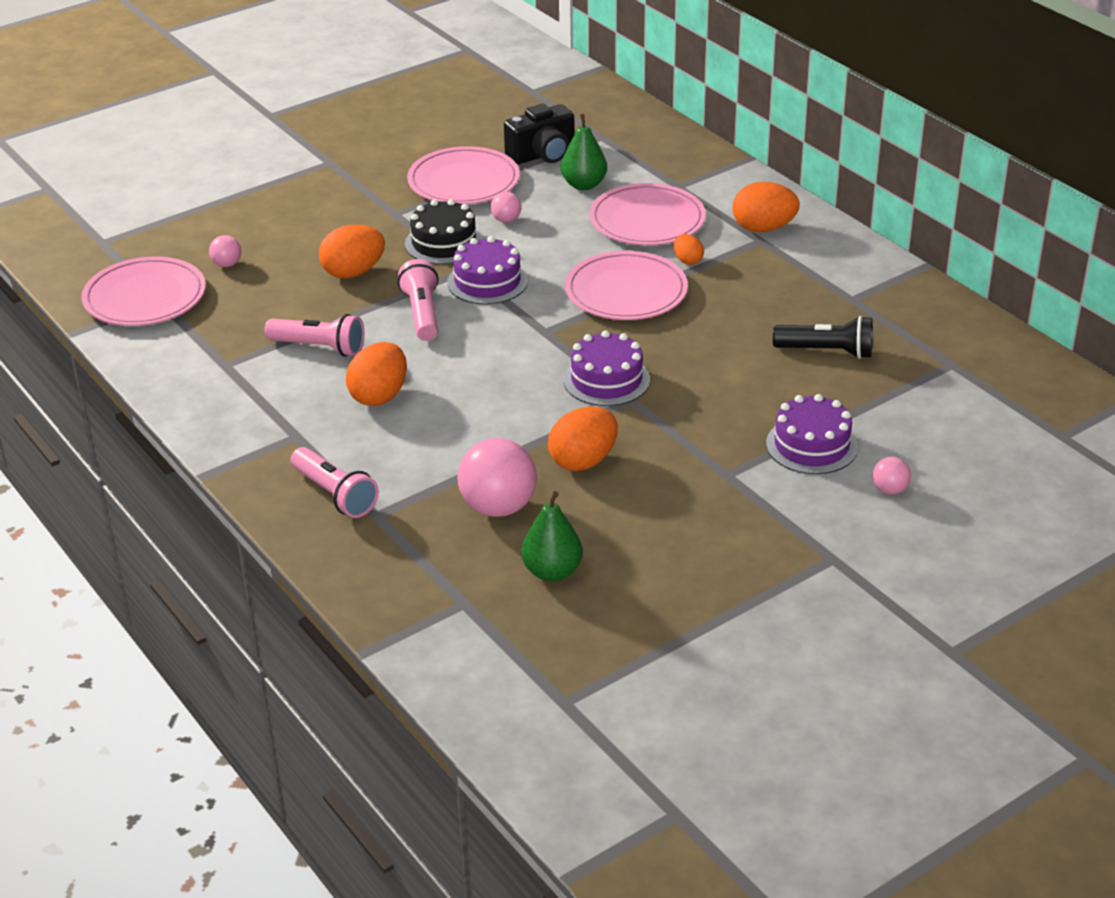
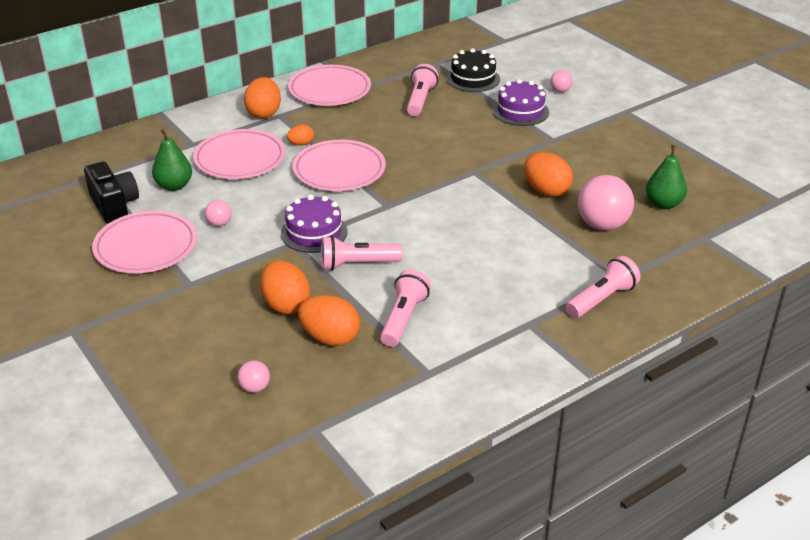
camera: 90 degrees left, 0 degrees up
(145, 298) = (307, 442): pink plate -> pink plate (329, 90)
(379, 396) = (473, 282): orange egg -> orange egg (330, 338)
(444, 243) = (248, 255): black cake -> black cake (473, 79)
(606, 380) = (451, 180): purple cake -> none
(827, 352) = (420, 100): black flashlight -> pink flashlight

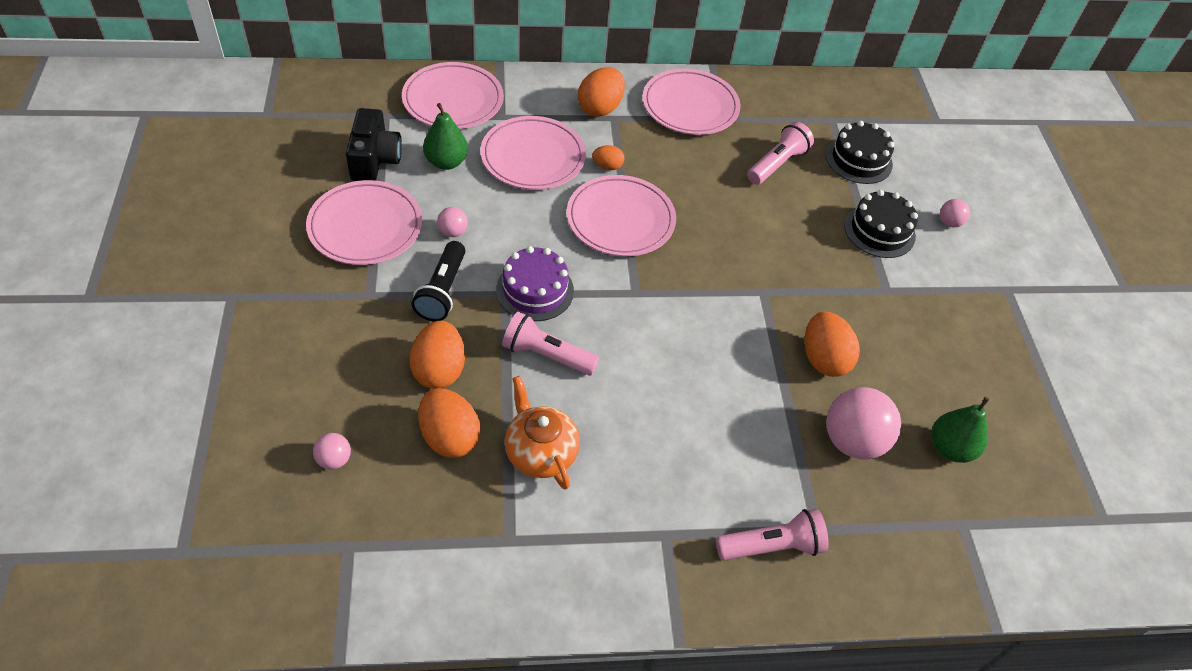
camera: 25 degrees right, 15 degrees up
(144, 148) = (453, 100): none -> pink plate
(244, 260) = (442, 291): none -> black flashlight
(403, 318) = (540, 452): pink flashlight -> orange teapot
(520, 111) = (879, 231): purple cake -> black cake

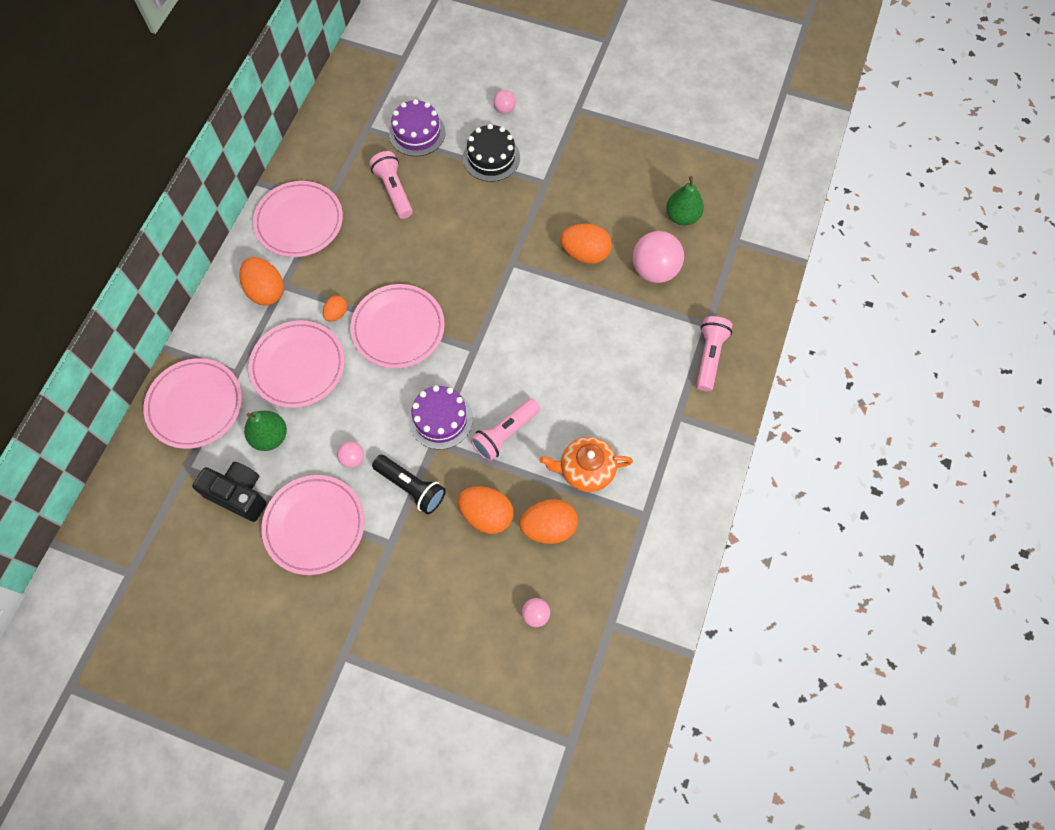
camera: 60 degrees left, 15 degrees up
(859, 160) = (417, 133): black cake -> purple cake

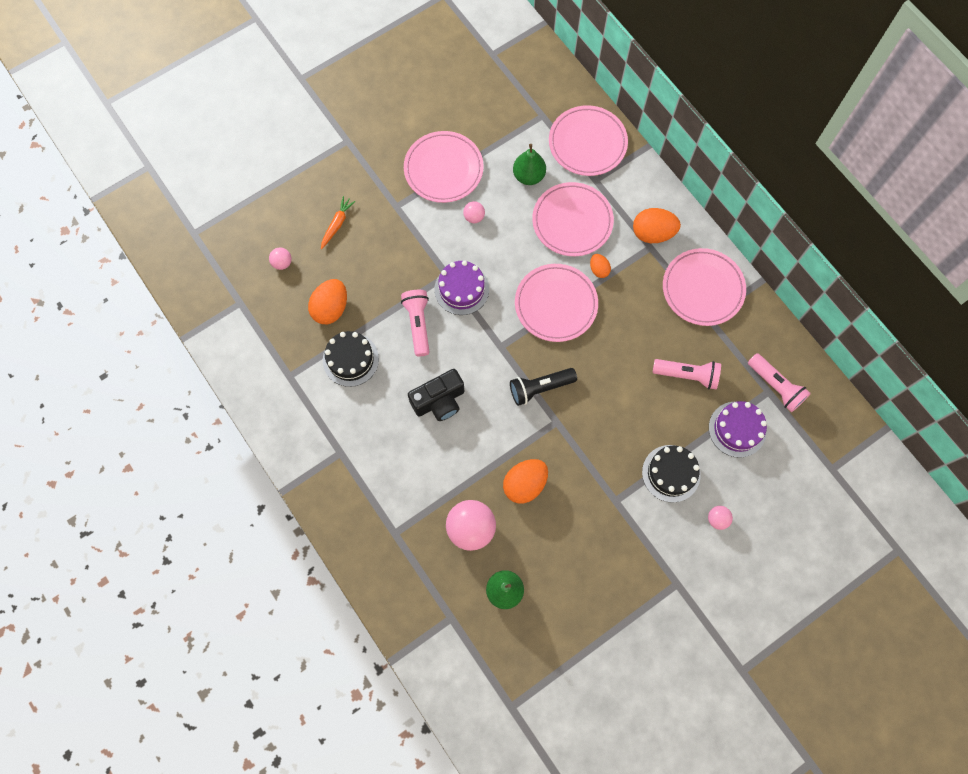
camera: 125 degrees right, 5 degrees up
(238, 495) = (499, 137): black camera -> black camera (439, 401)
(411, 487) = (425, 241): black flashlight -> black flashlight (540, 388)
(452, 590) = (337, 224): none -> orange carrot
(486, 515) = (370, 275): orange egg -> none
(586, 470) = (350, 359): orange teapot -> black cake
(709, 356) = (368, 513): pink flashlight -> pink flashlight (776, 386)

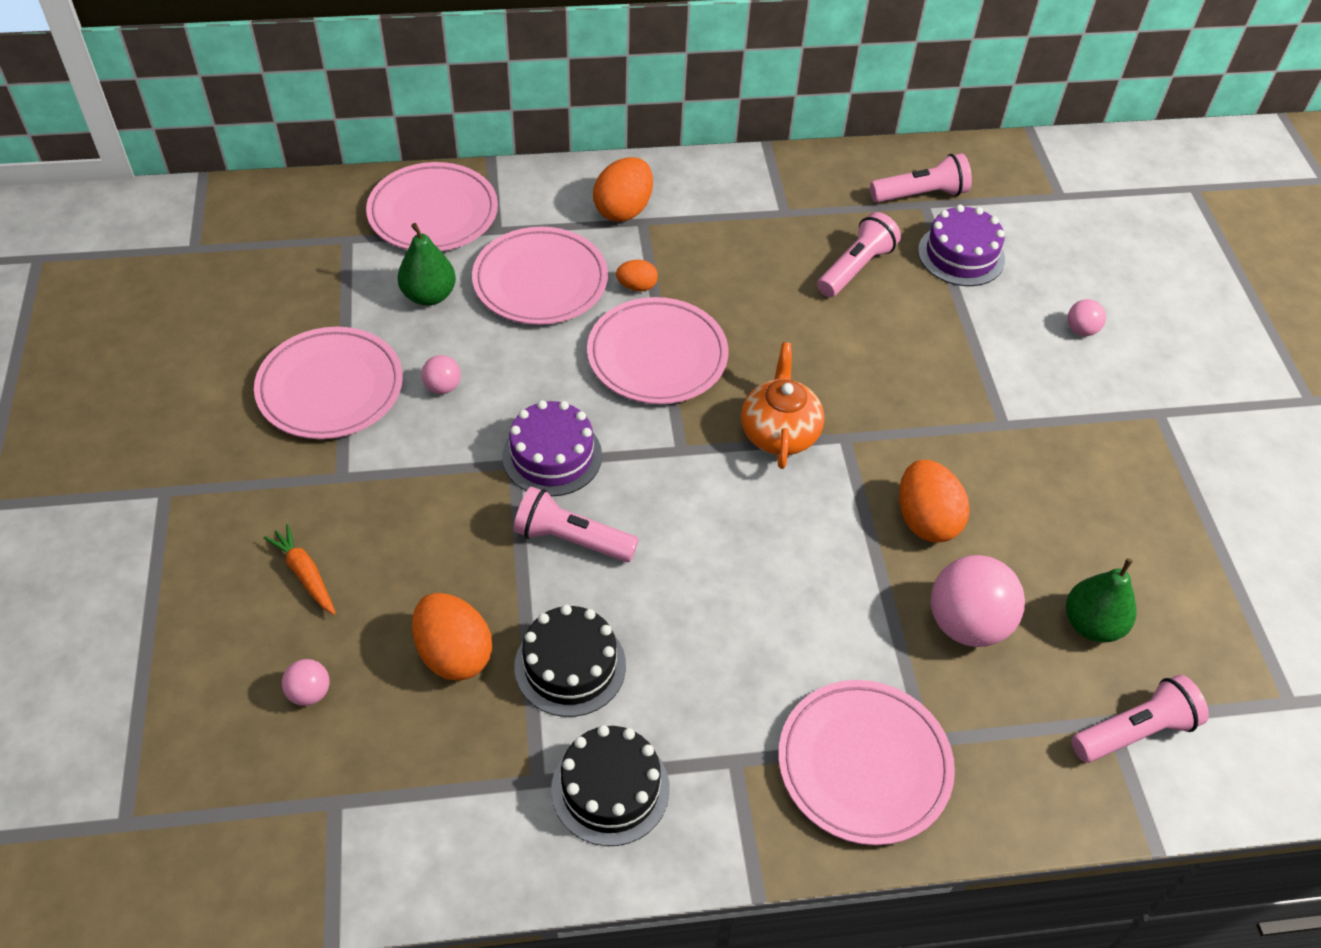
camera: 65 degrees left, 20 degrees down
(439, 401) = (724, 570): black camera -> none
(451, 631) = (1135, 731): none -> pink flashlight
(540, 388) = (779, 433): black flashlight -> orange teapot
(671, 473) = (991, 347): black cake -> black cake (610, 788)
(703, 289) = (740, 199): pink plate -> pink plate (864, 764)

